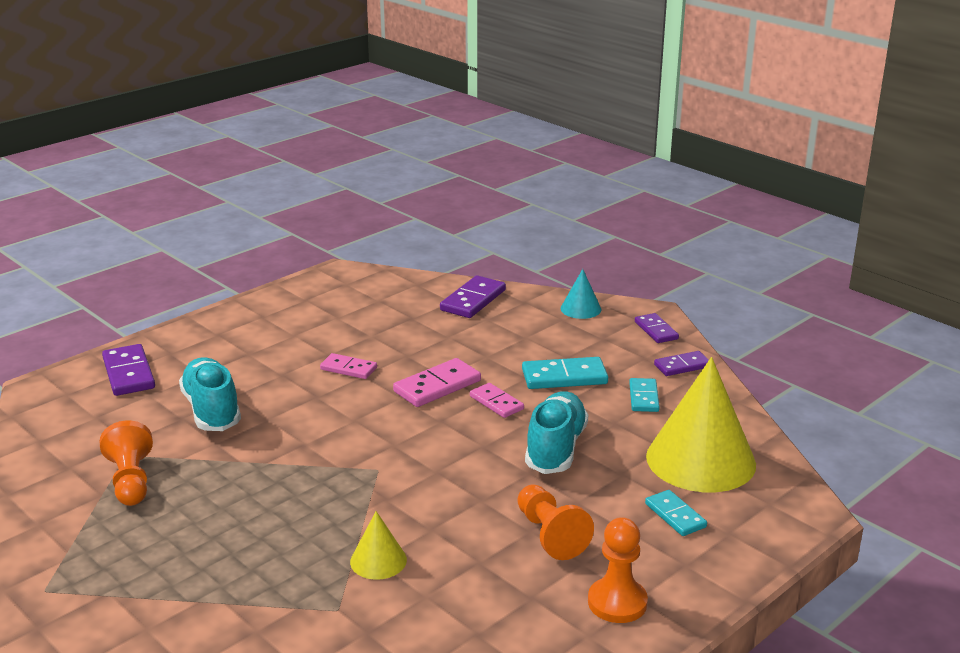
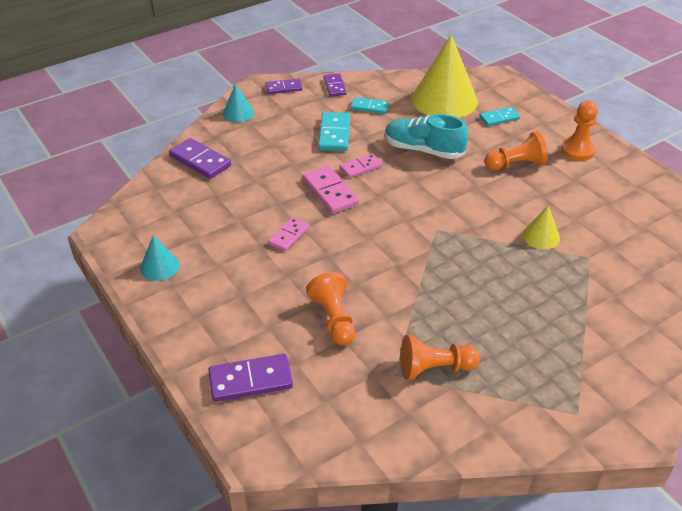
camera: 80 degrees left, 15 degrees up
(212, 410) = (334, 319): turquoise shoe -> orange pawn
(289, 306) = (159, 266): none -> turquoise cone

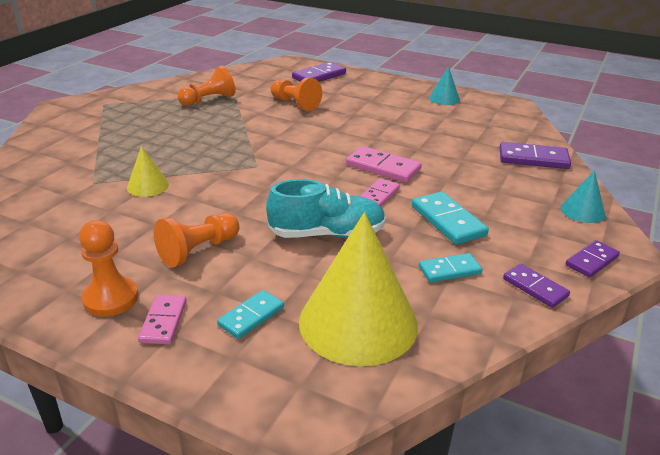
camera: 150 degrees right, 10 degrees down
(289, 236) = (379, 132): pink domino -> pink domino (163, 321)

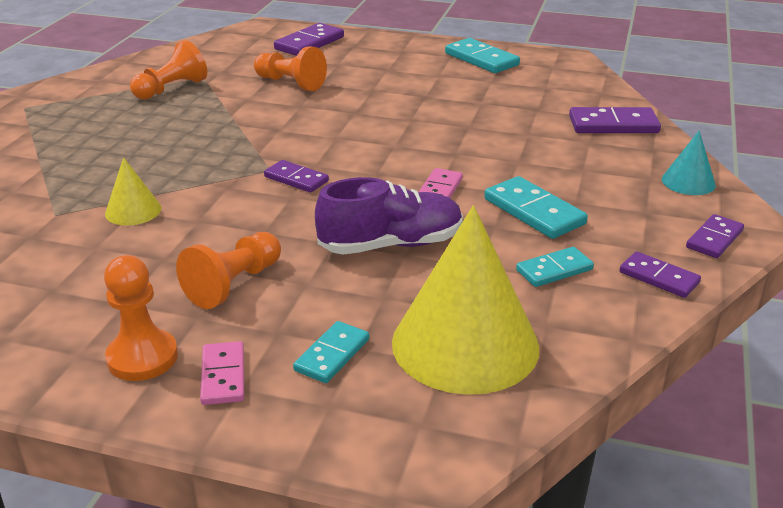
camera: 10 degrees left, 0 degrees up
(273, 175) = (296, 179): none -> purple domino
(327, 234) = (391, 244): turquoise shoe -> purple shoe
(383, 167) = (433, 154): pink domino -> none
(444, 99) = (481, 59): turquoise cone -> turquoise domino

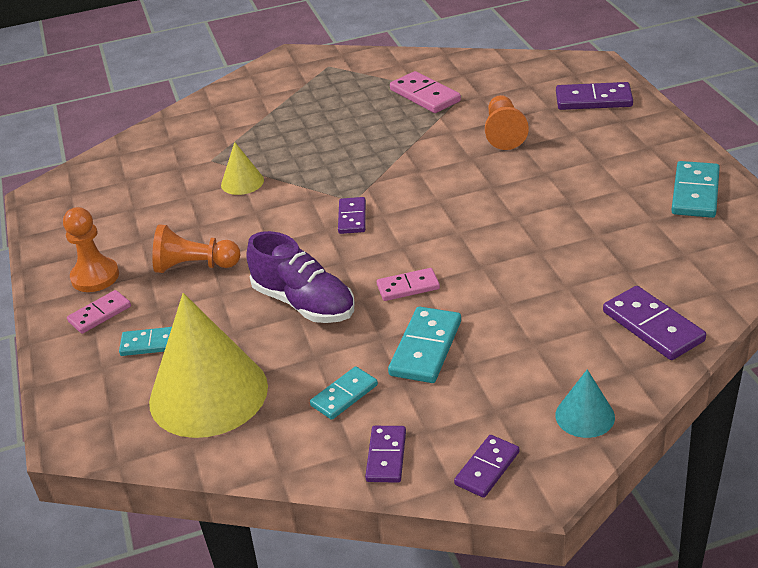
camera: 60 degrees right, 5 degrees up
(171, 89) = (425, 95): orange pawn -> pink domino
(554, 270) = (344, 395): turquoise domino -> turquoise domino turned 75 degrees counterclockwise
(714, 239) = (487, 468): purple domino -> purple domino turned 60 degrees counterclockwise

